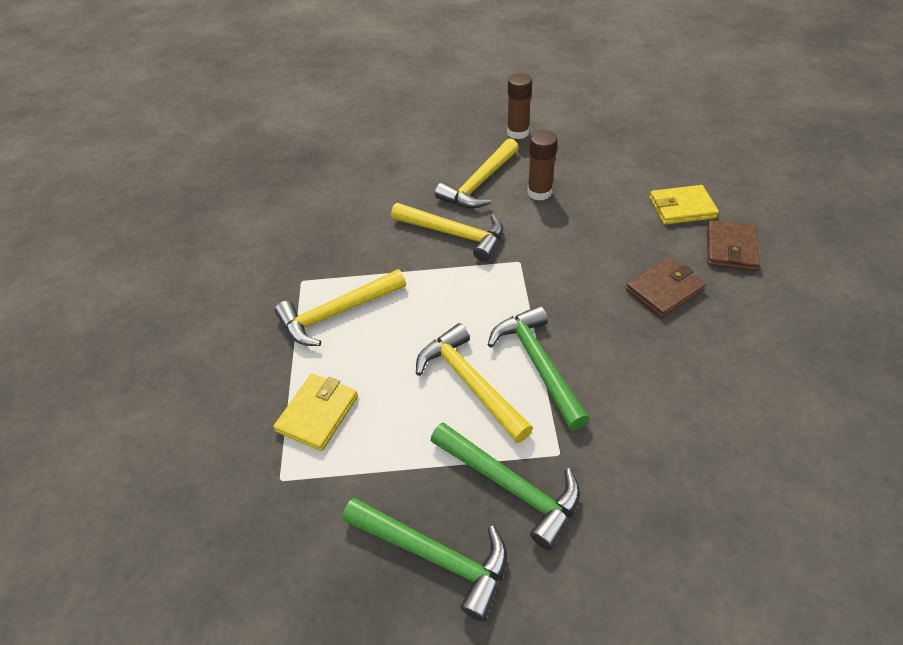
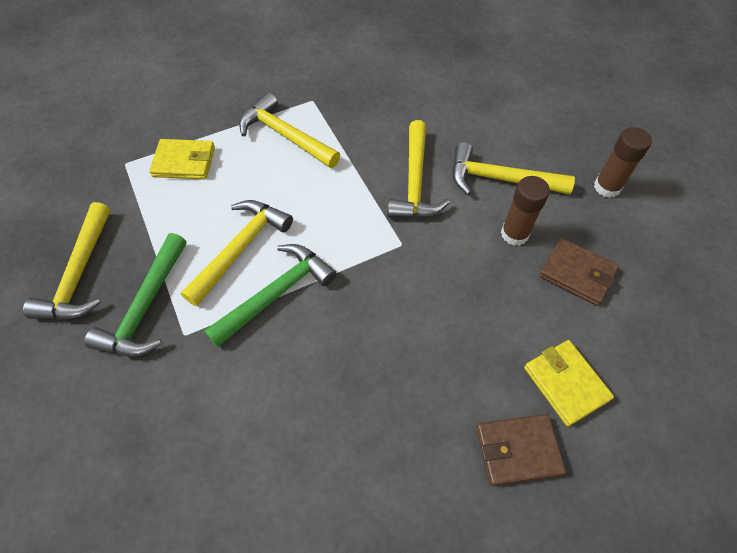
camera: 65 degrees right, 10 degrees up
(434, 555) = (79, 274): green hammer -> yellow hammer
(664, 290) = (416, 386): brown wallet -> brown wallet (577, 273)

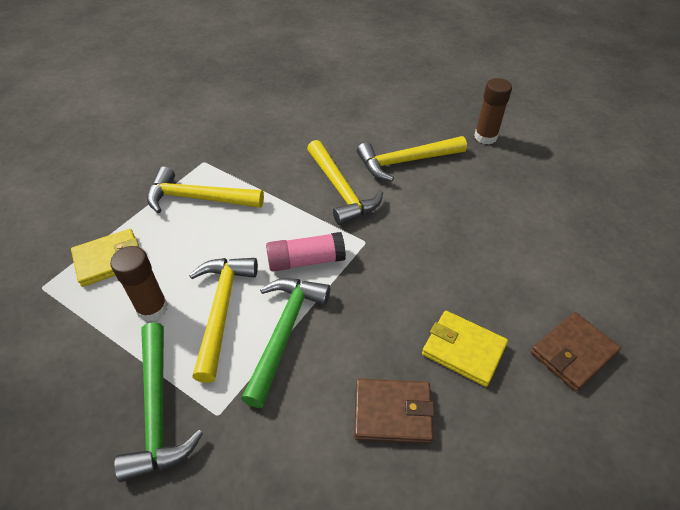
camera: 30 degrees left, 10 degrees down
(79, 274) = (57, 415): yellow hammer -> none
(337, 237) = (306, 260): none -> pink glue stick
(514, 234) = (447, 196): brown glue stick -> brown glue stick (152, 308)
(565, 383) = (566, 285): yellow wallet -> yellow wallet (463, 350)
(577, 273) = (512, 204): brown wallet -> brown wallet (392, 412)

